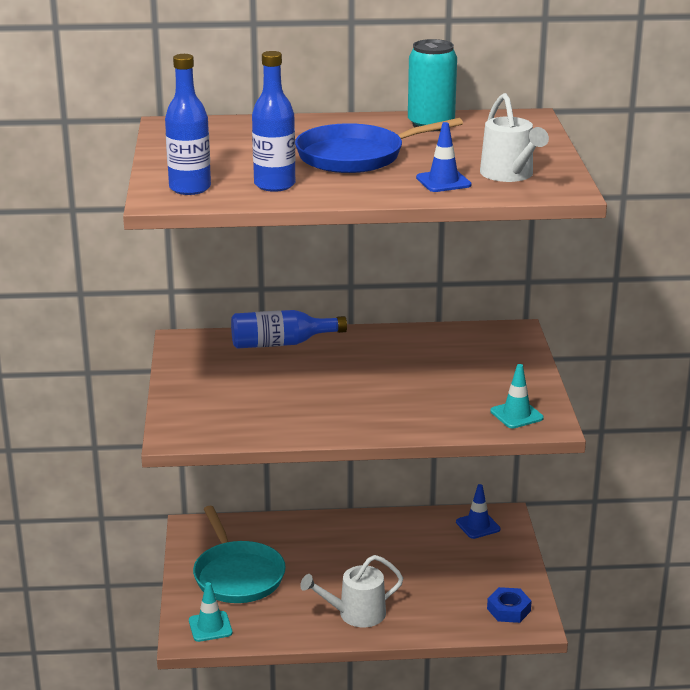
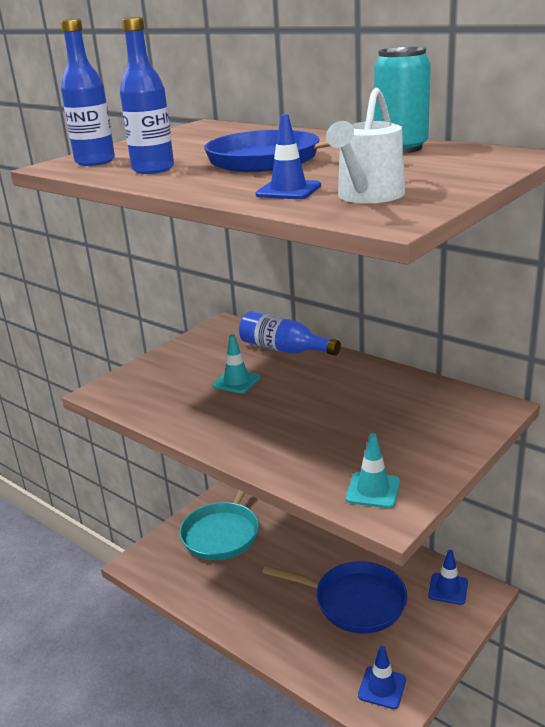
camera: 45 degrees right, 0 degrees up
(210, 627) = (157, 563): turquoise traffic cone -> turquoise traffic cone (236, 381)
(356, 614) = (259, 613): white watering can -> none
(421, 568) = (354, 602): none -> blue pan
(508, 610) = (382, 687): blue nut -> blue traffic cone

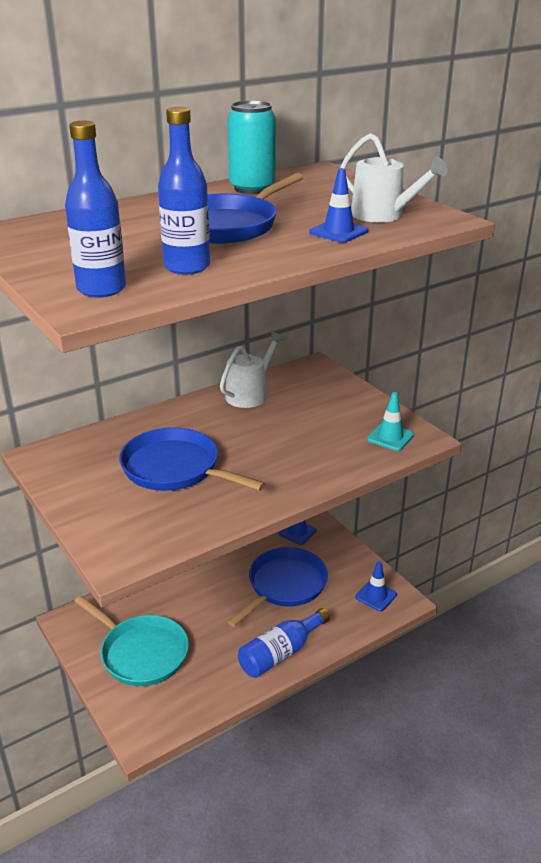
camera: 75 degrees left, 5 degrees up
(236, 381) = (175, 468): turquoise traffic cone -> blue pan
(283, 349) = (134, 432): blue bottle -> blue bottle (280, 653)
(395, 384) = (250, 394): none -> white watering can

